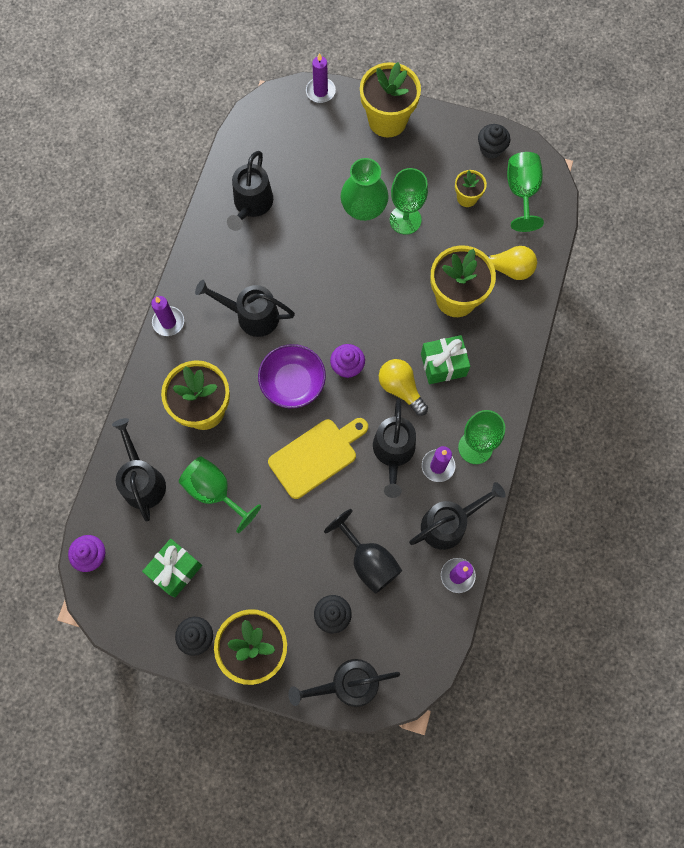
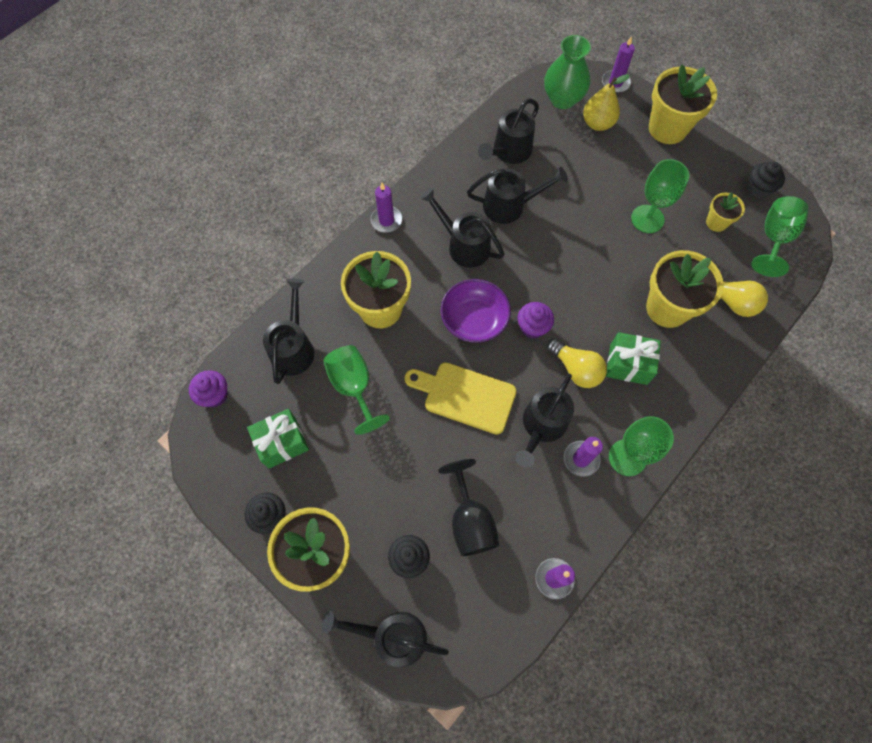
camera: 25 degrees right, 5 degrees down
(316, 456) = (465, 396): yellow cutting board -> yellow cutting board turned 150 degrees counterclockwise
(321, 141) = (597, 123): none -> yellow pear
(363, 209) = (611, 194): green vase -> green vase (562, 99)
(401, 389) = (576, 369): yellow light bulb -> yellow light bulb turned 150 degrees clockwise
(449, 523) = (568, 521): black watering can -> black watering can (510, 206)

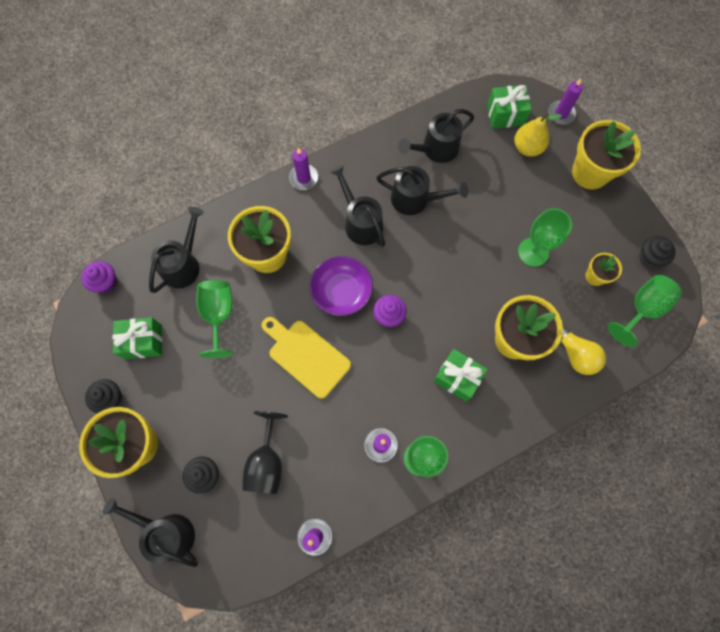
camera: 20 degrees right, 5 degrees up
(542, 426) = (359, 405): black watering can -> none
(562, 99) = (505, 114): green vase -> green gift
(576, 369) = (410, 366): yellow light bulb -> none

